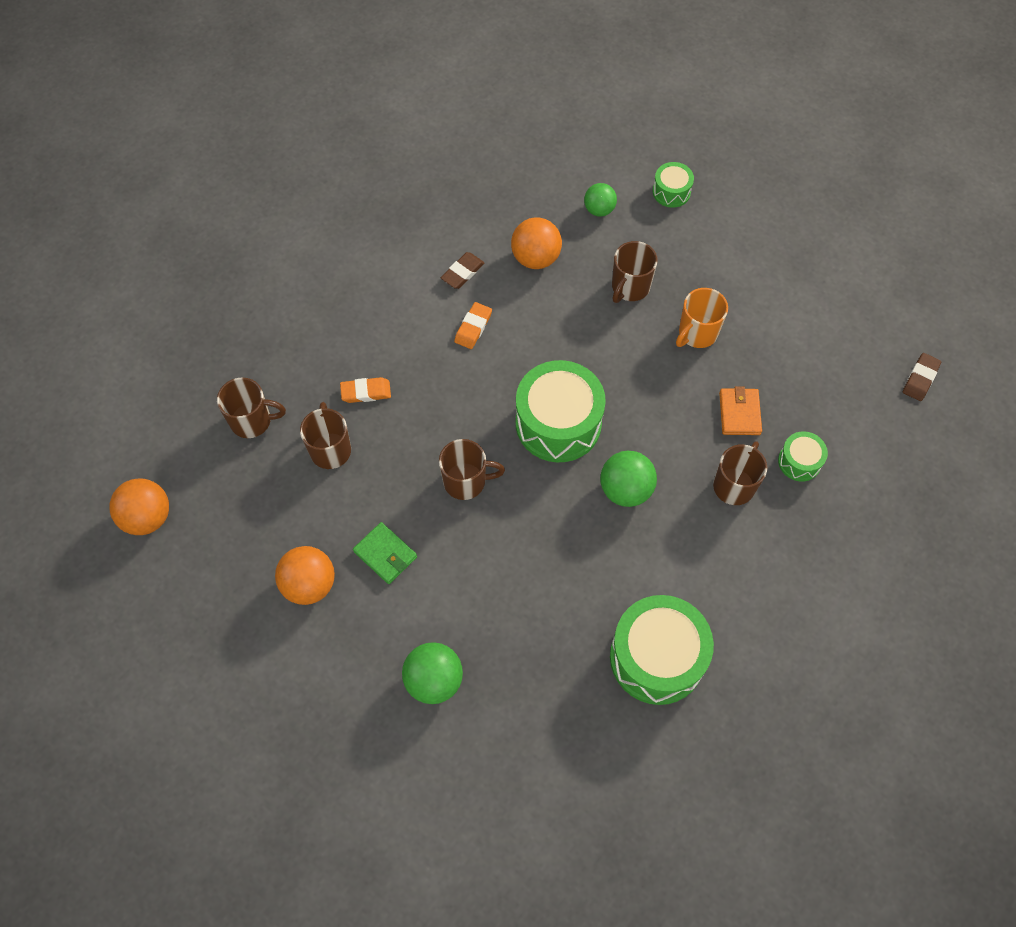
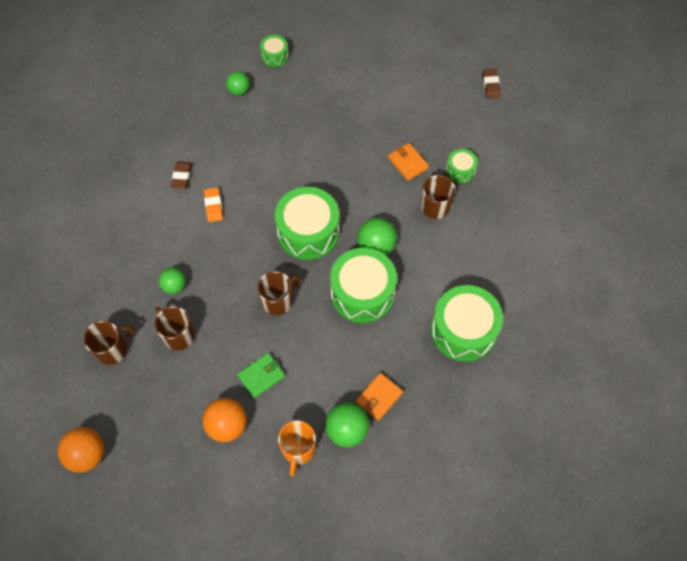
camera: 35 degrees left, 0 degrees up
(366, 392) = (174, 286): orange eraser -> green ball
(385, 554) = (261, 376): green wallet -> green wallet turned 45 degrees counterclockwise
(498, 668) = (379, 397): none -> orange wallet
(535, 258) = (221, 141): orange ball -> none
(568, 534) = (362, 293): none -> green drum
(630, 287) = (291, 126): brown mug -> none
(697, 333) = (350, 131): orange mug -> orange mug (298, 449)

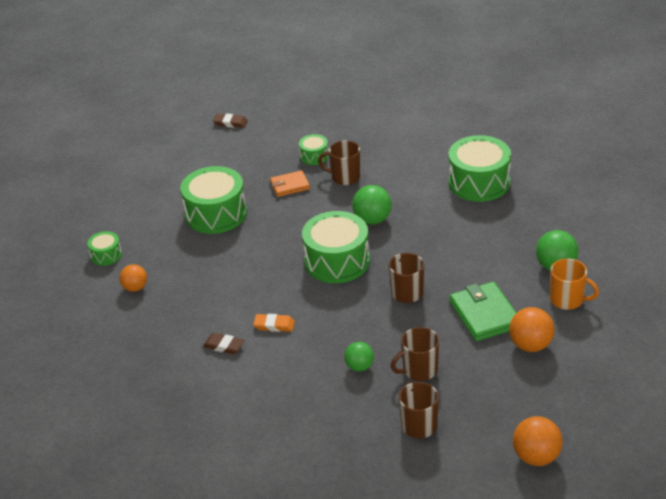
camera: 70 degrees left, 25 degrees down
(239, 90) = (135, 288): green ball -> orange ball
(261, 376) = (484, 315): green wallet -> green wallet, size x1.63
(362, 293) = (419, 236): green drum -> green drum (216, 214)
(379, 397) = (529, 242): orange wallet -> none

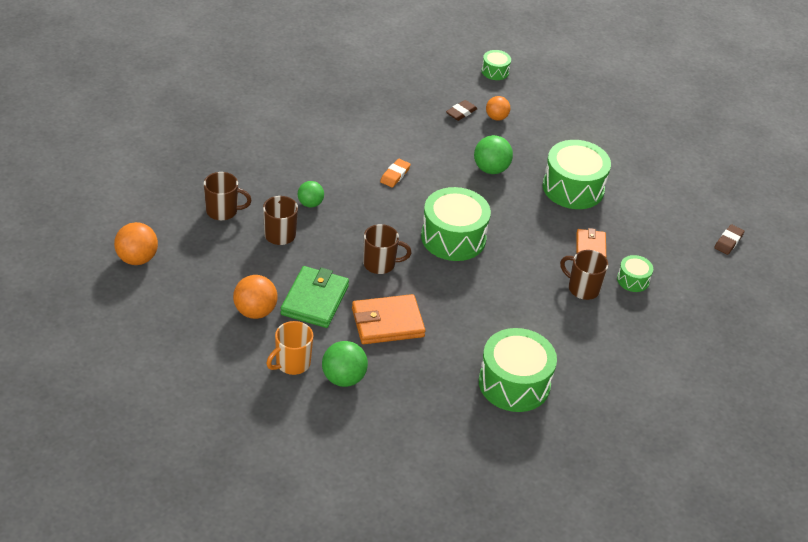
camera: 105 degrees right, 5 degrees up
(106, 255) = (551, 113): green drum -> green drum (495, 71)
(224, 346) = (390, 142): brown eraser -> brown eraser (461, 112)
(345, 177) = (582, 288): brown mug -> brown mug turned 90 degrees counterclockwise
(372, 220) = (500, 282): green ball -> green ball (491, 169)
(473, 264) = (387, 323): none -> orange wallet
(484, 315) = (314, 300): green wallet -> green wallet turned 75 degrees counterclockwise

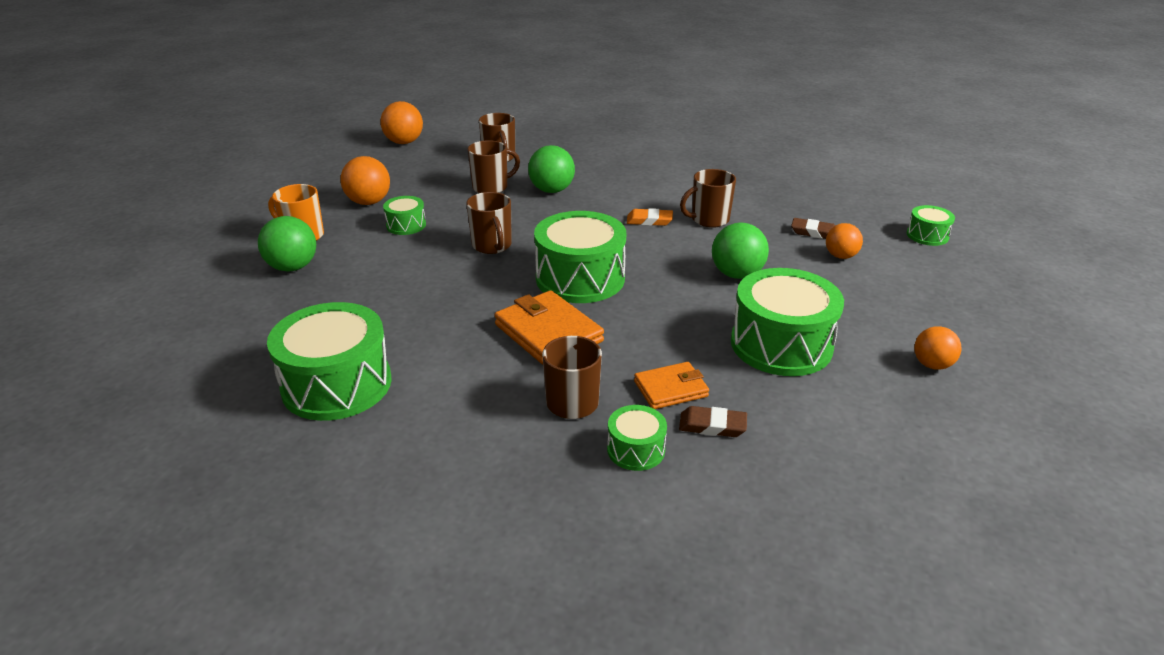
camera: 70 degrees right, 10 degrees down
(310, 204) = (552, 190): green ball -> green ball, size x1.51
(314, 300) = (406, 225): green wallet -> green drum
(387, 323) = (397, 272): orange wallet -> orange wallet (548, 333)
(413, 148) = (709, 220): none -> brown mug
(619, 146) = (932, 365): none -> orange ball
(728, 241) = (853, 552): brown eraser -> brown eraser (712, 426)

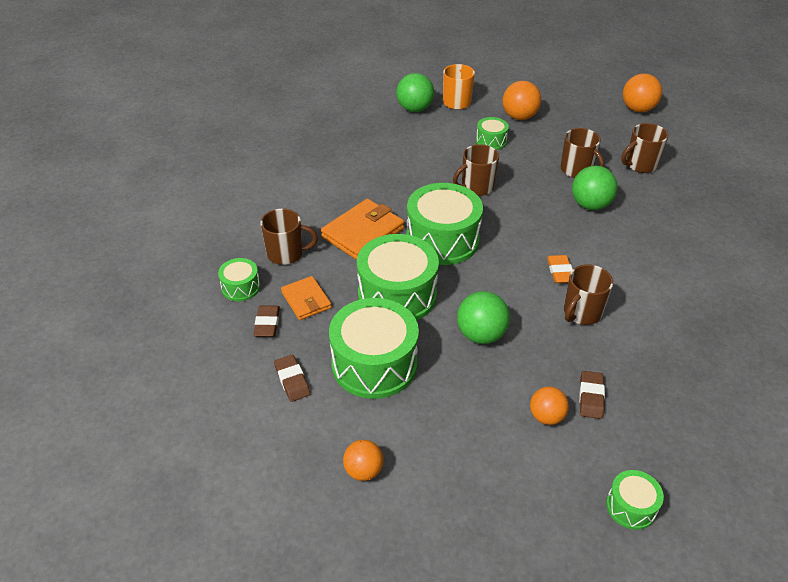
camera: 80 degrees right, 10 degrees up
(337, 384) = (292, 157): green drum -> green drum (397, 295)
(709, 220) = (581, 313): brown mug -> brown mug turned 105 degrees counterclockwise
(812, 408) = (292, 380): none -> brown eraser

